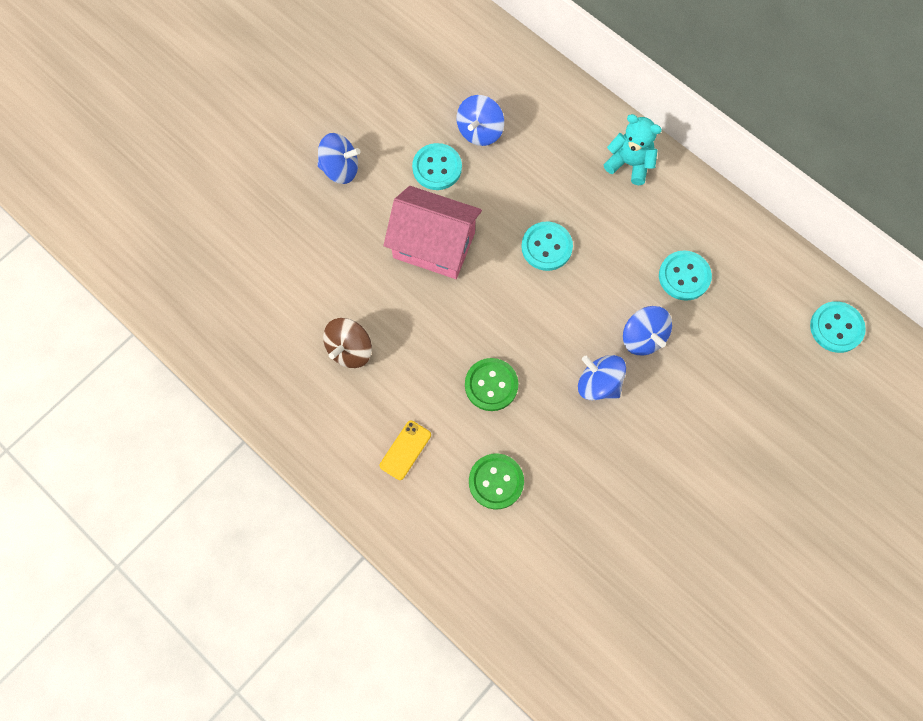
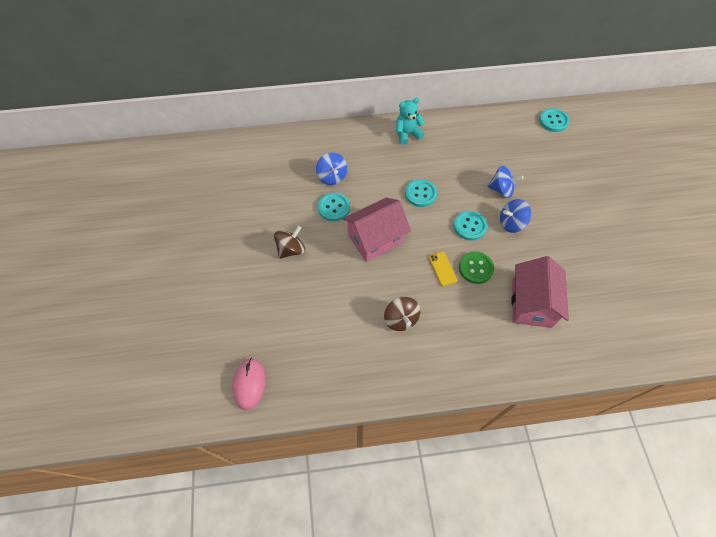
camera: 50 degrees left, 10 degrees down
(153, 257) = (249, 384): none -> pink mouse
(340, 169) = (291, 249): blue spinning top -> brown spinning top
(405, 450) = (481, 333): yellow phone -> yellow phone (442, 269)
(496, 481) = (531, 303): green button -> pink house
(684, 276) = (483, 154): turquoise button -> turquoise button (469, 226)

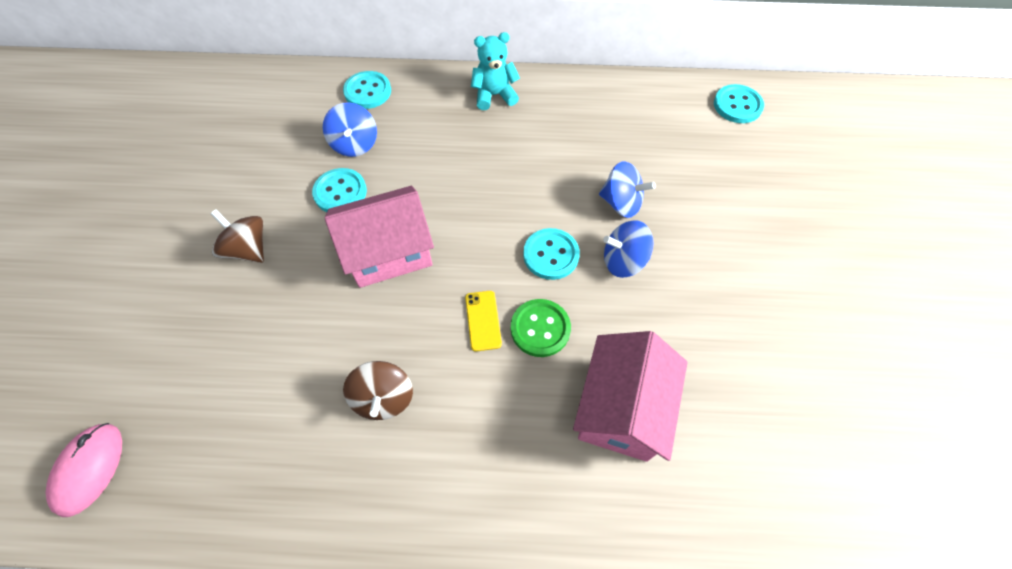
camera: 10 degrees right, 0 degrees up
(291, 249) = (248, 249): brown spinning top -> brown spinning top turned 105 degrees counterclockwise
(420, 194) = (486, 190): turquoise button -> turquoise button (368, 91)

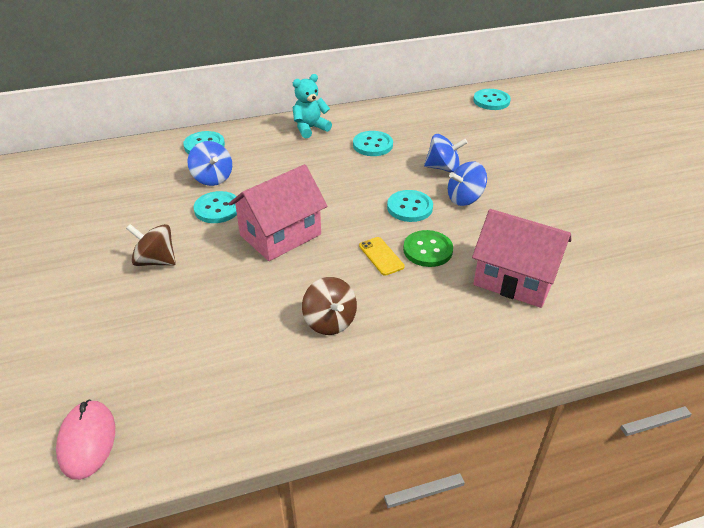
camera: 20 degrees left, 20 degrees down
(554, 142) = (372, 145): none -> turquoise button
(621, 409) = (515, 279): pink house -> pink house turned 60 degrees counterclockwise

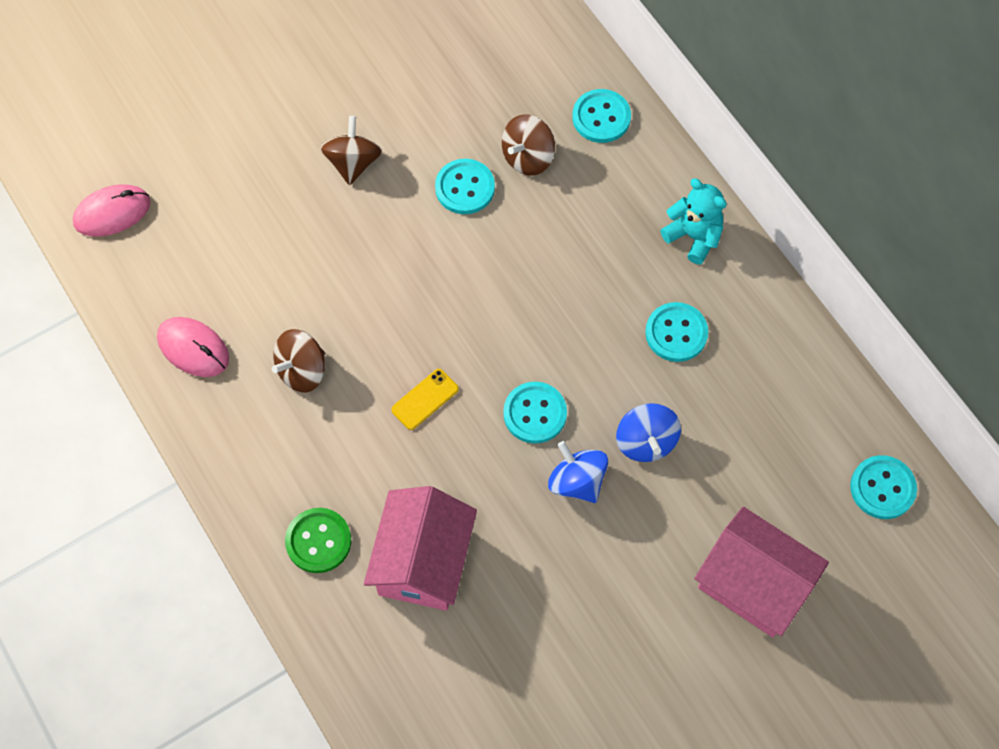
camera: 75 degrees right, 25 degrees up
(212, 178) = (528, 157): blue spinning top -> brown spinning top
(276, 395) = (193, 348): none -> pink mouse
(280, 235) = (434, 276): pink house -> pink house (753, 584)
(427, 250) = (451, 451): green button -> green button (318, 541)

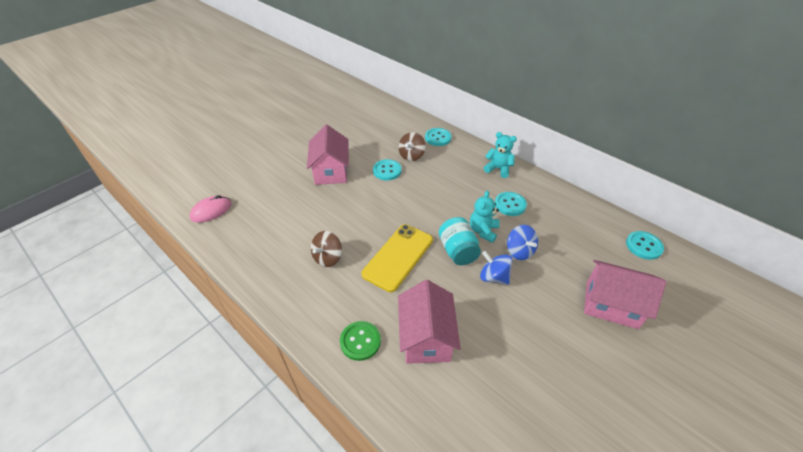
camera: 15 degrees left, 20 degrees down
(193, 348) = (264, 260): pink mouse -> none
(353, 163) = (331, 171): brown spinning top -> pink house
(425, 399) = (398, 257): yellow phone -> yellow phone, size x2.19
(535, 413) = (458, 251): turquoise button -> turquoise jar
(598, 381) = (483, 231): none -> turquoise teddy bear

